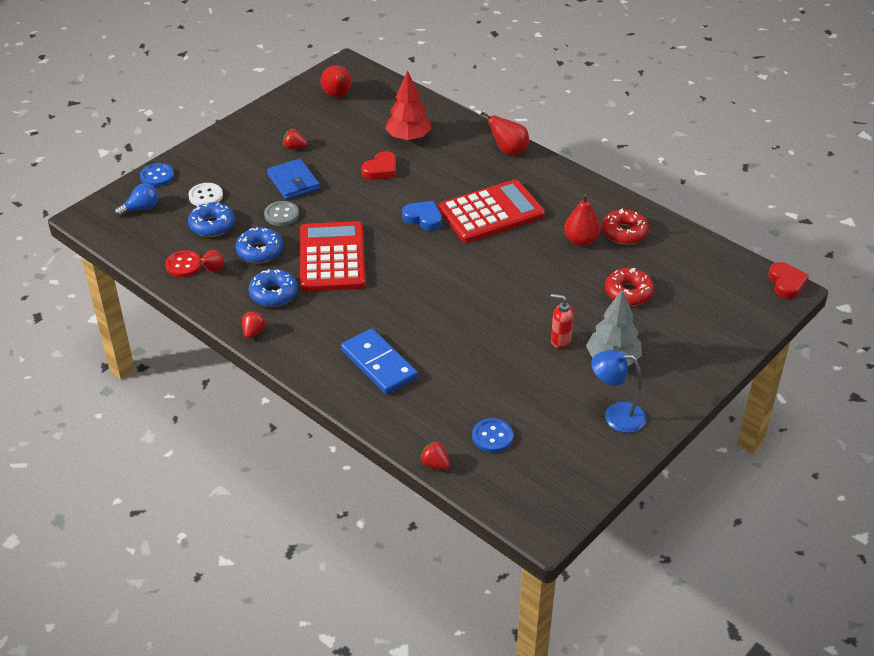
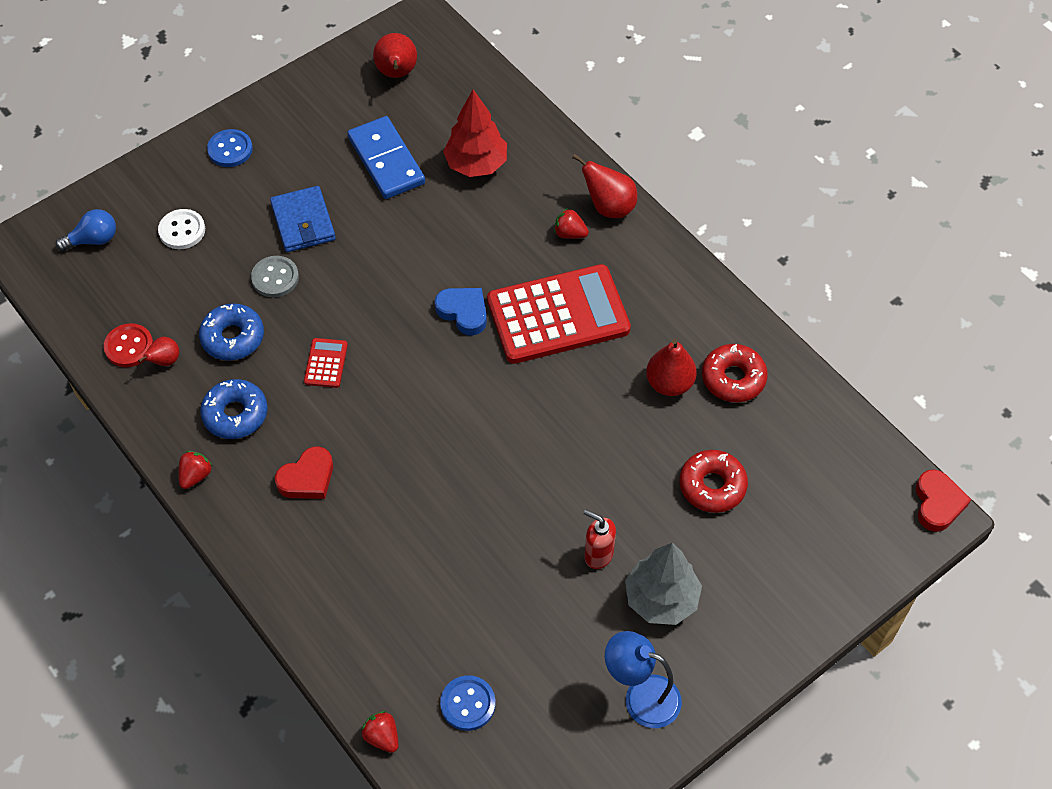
camera: 10 degrees right, 15 degrees up
(157, 176) = (125, 186): blue button -> blue button (230, 149)
(212, 225) = (180, 283): blue donut -> none
(294, 147) = (318, 160): red strawberry -> red strawberry (569, 233)
(332, 258) = (326, 363): red calculator -> red calculator, size x0.41
(379, 364) = (347, 556): blue domino -> blue domino (386, 160)
(381, 170) = (425, 217): red heart -> red heart (307, 478)

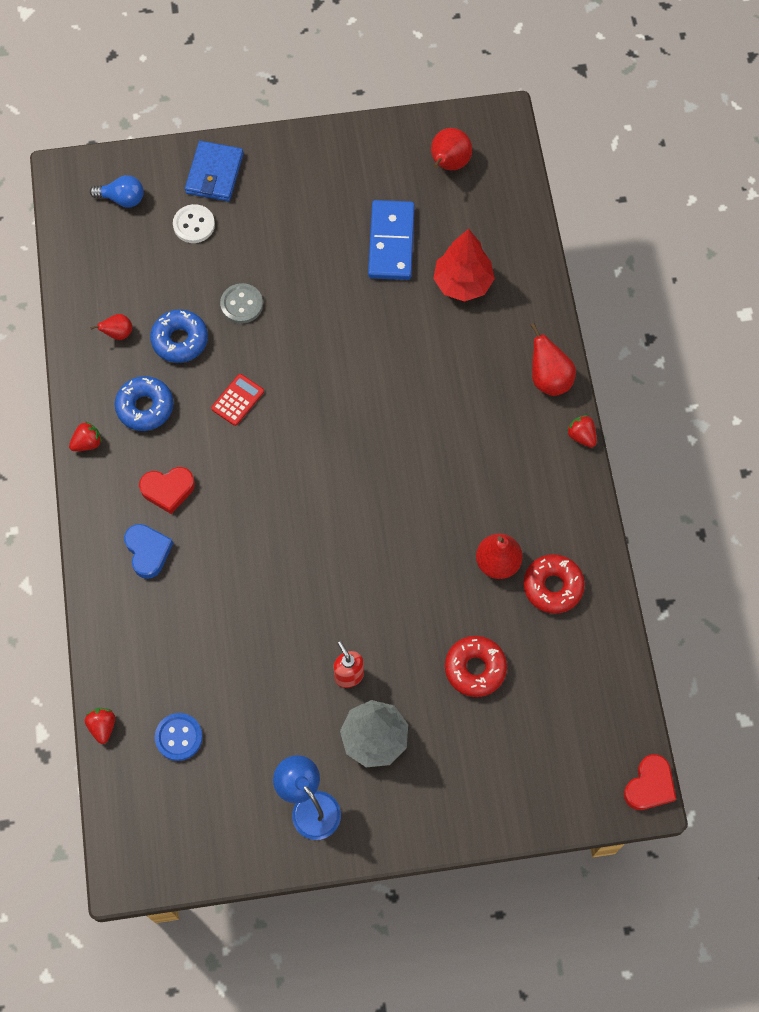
camera: 30 degrees right, 10 degrees up
(129, 346) = (98, 307): red button -> none
(230, 149) = (272, 169): blue button -> none
(303, 222) = (292, 265): blue wallet -> blue wallet (214, 174)
(463, 312) = (371, 412): blue heart -> blue heart (148, 551)
(558, 315) = (445, 455): red calculator -> none
(569, 233) = (501, 386): red strawberry -> red strawberry (581, 436)

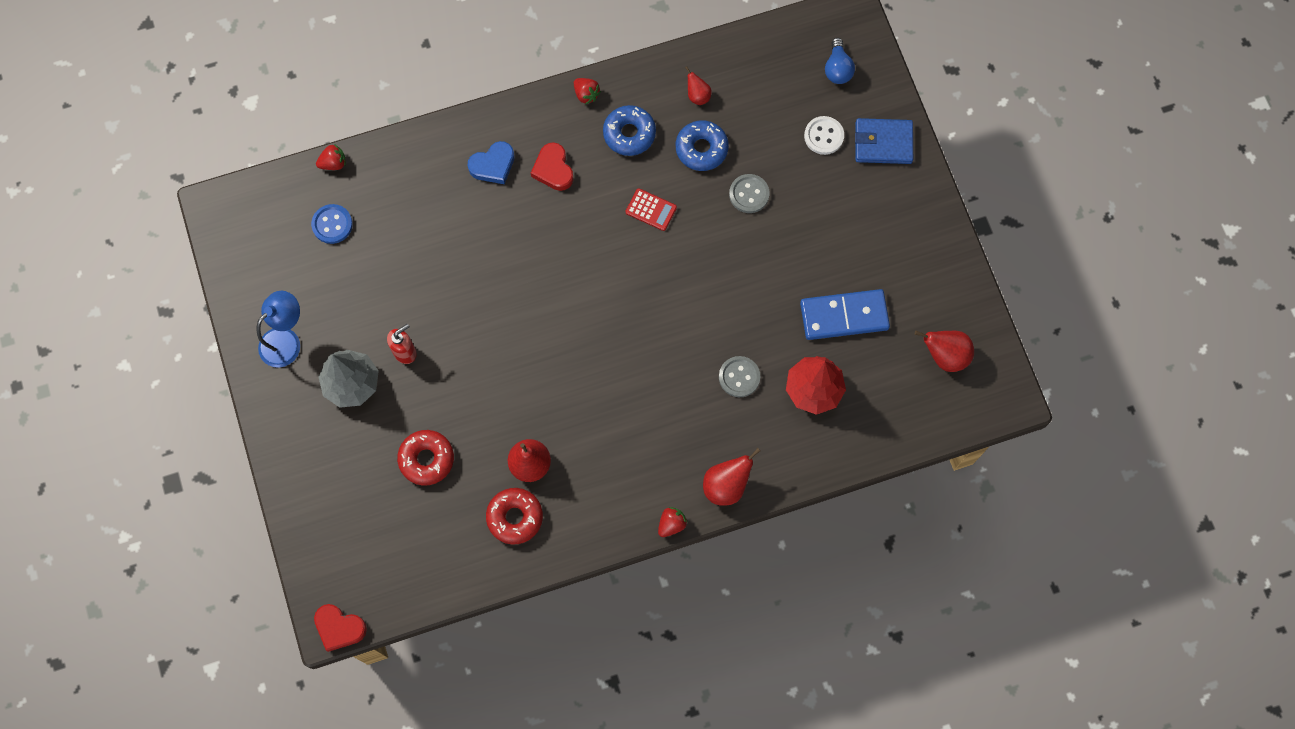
camera: 80 degrees right, 5 degrees up
(438, 347) = (739, 377): none -> grey button

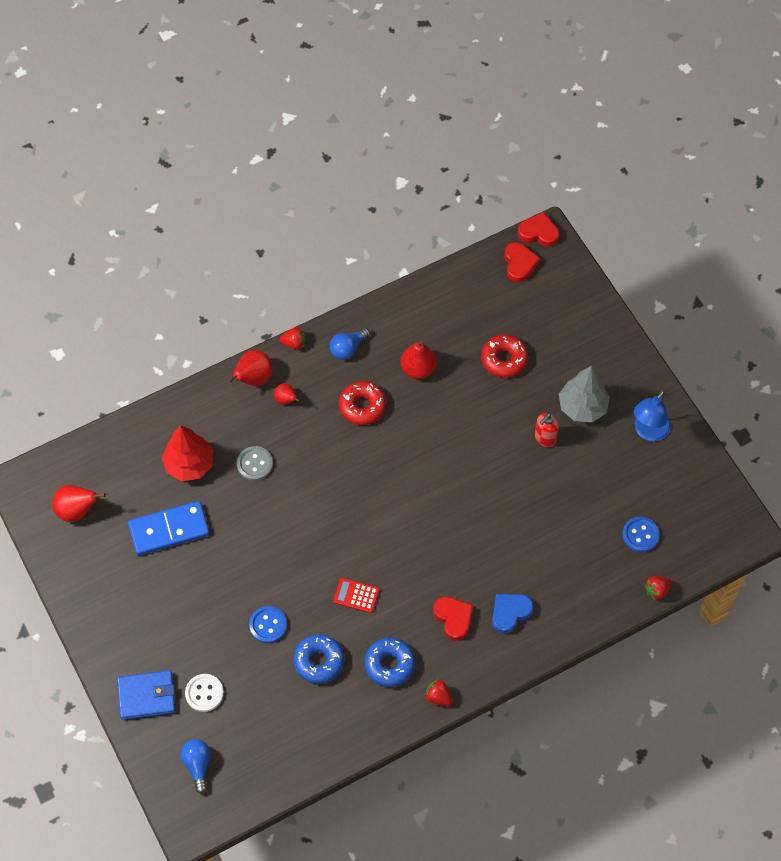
camera: 170 degrees right, 10 degrees down
(375, 586) = (519, 264): none -> red heart
(515, 517) = (421, 328): red donut -> red donut (362, 406)
(608, 506) = (348, 348): none -> blue light bulb
(671, 524) = (294, 343): red strawberry -> red strawberry turned 120 degrees counterclockwise
(697, 96) = (331, 713): red pear -> red pear (286, 400)
(749, 194) = (268, 625): grey button -> blue button

